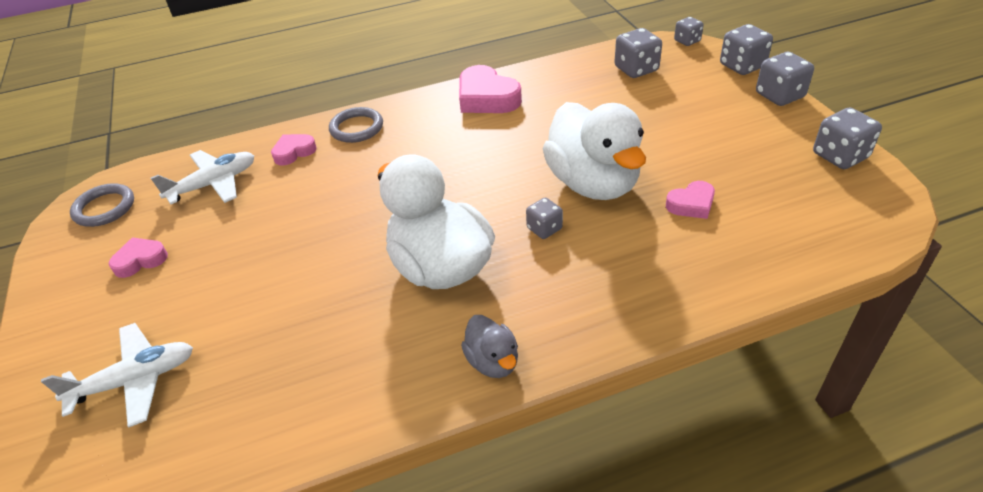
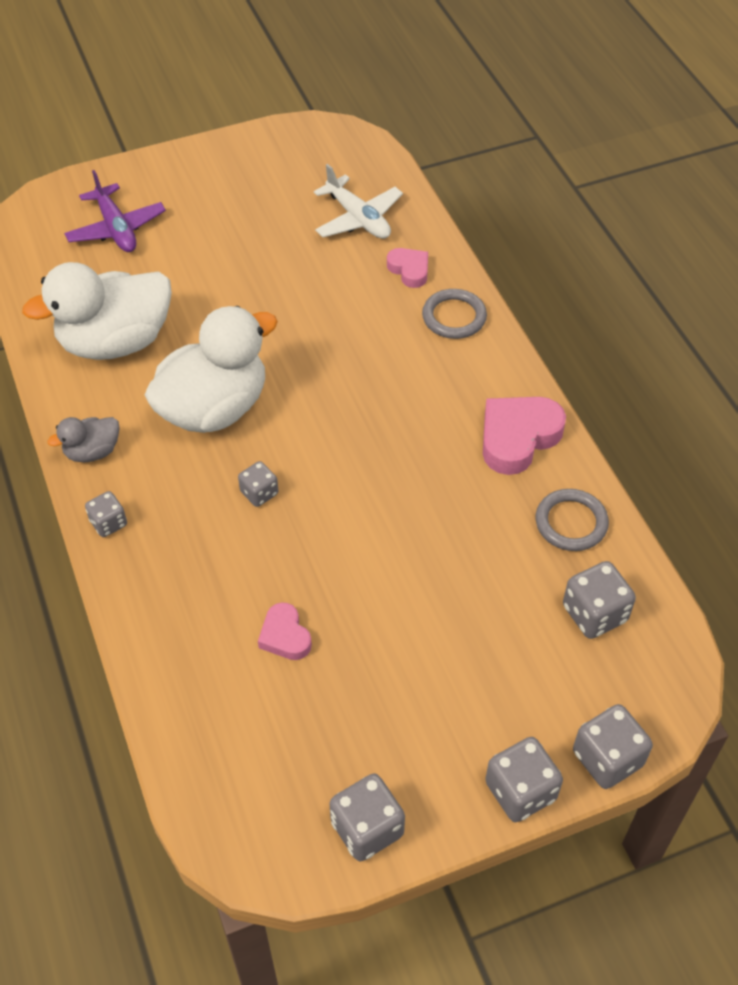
camera: 85 degrees right, 10 degrees up
(104, 208) = (328, 151): grey ring -> grey ring (571, 523)
(135, 380) = (116, 228): white plane -> purple plane
(140, 260) = (252, 195): pink heart -> none
(593, 183) = (332, 542): white duck -> white duck (115, 342)
(687, 41) = (685, 694): grey dice -> grey dice (108, 523)

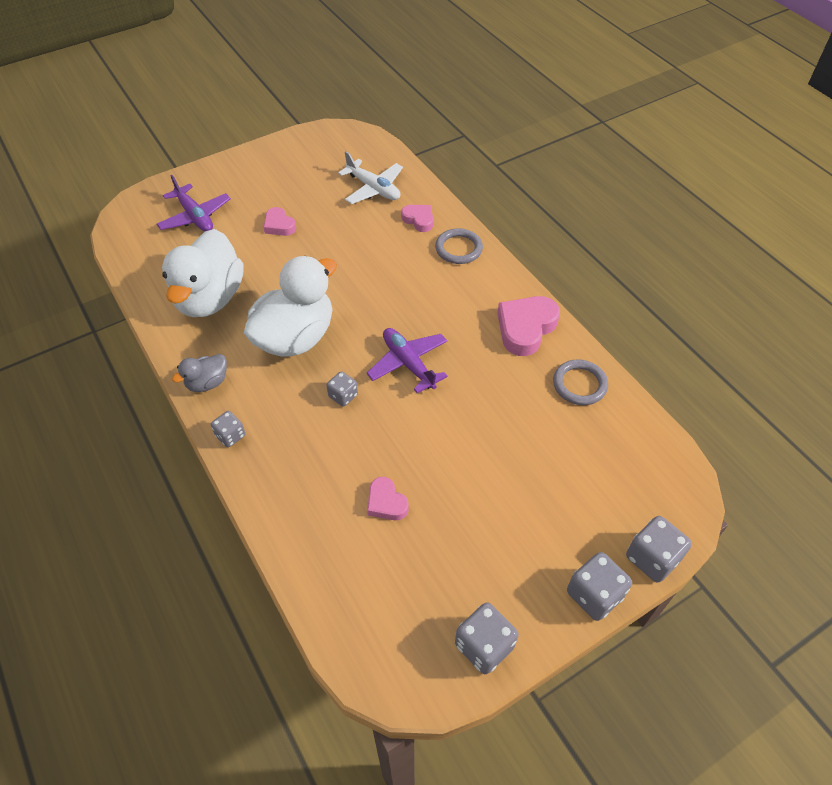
camera: 10 degrees left, 0 degrees up
(115, 342) = (210, 298): white duck -> white duck turned 45 degrees counterclockwise
(223, 254) = (279, 225): none -> pink heart
(352, 463) = (408, 363): none -> purple plane
(594, 613) = (614, 449): grey dice -> none

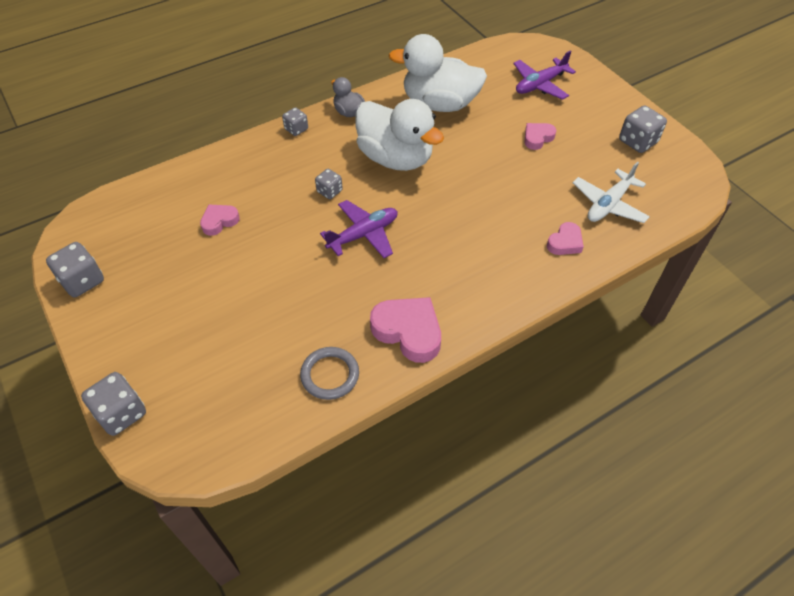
camera: 90 degrees right, 0 degrees up
(458, 249) = (524, 277): grey ring -> none
(594, 595) = (100, 361): grey dice -> grey dice (637, 142)

